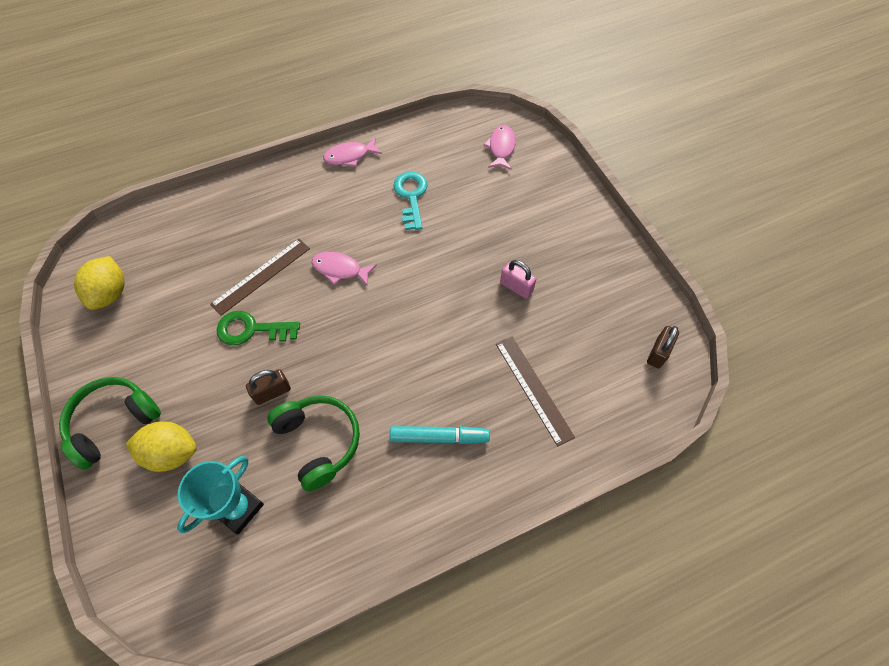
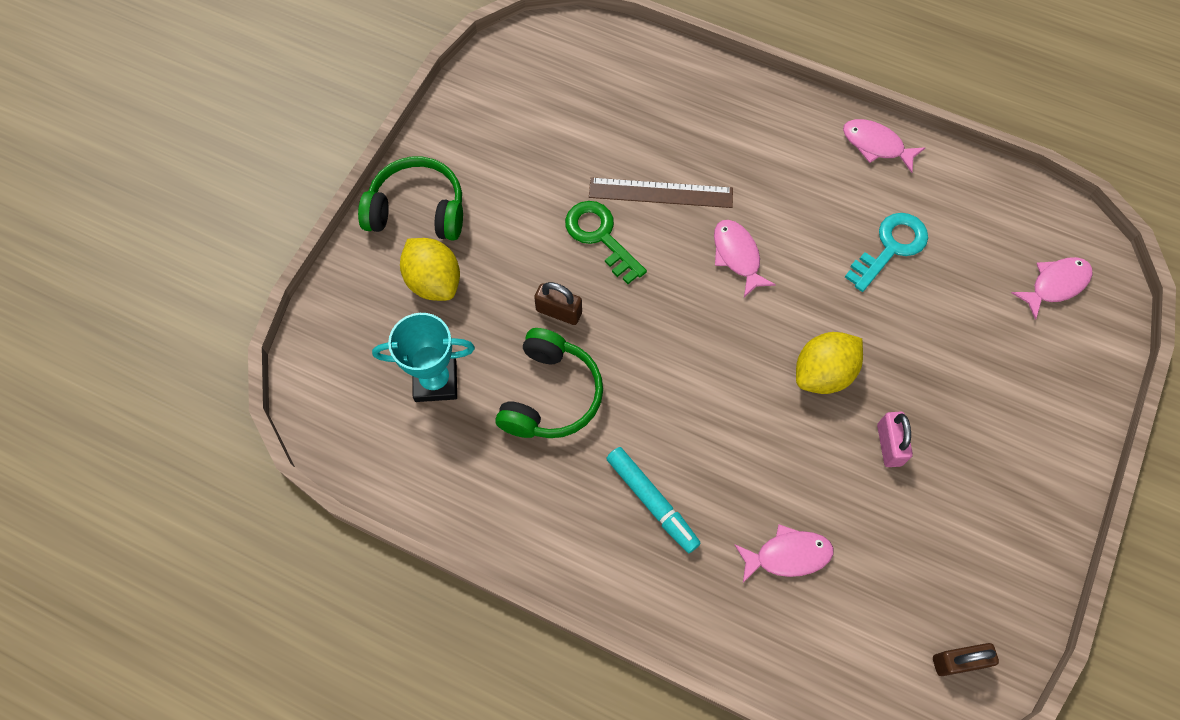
camera: 50 degrees right, 5 degrees up
(110, 293) = (522, 88): yellow lemon -> yellow lemon (823, 373)
(533, 389) = (787, 555): brown ruler -> pink fish

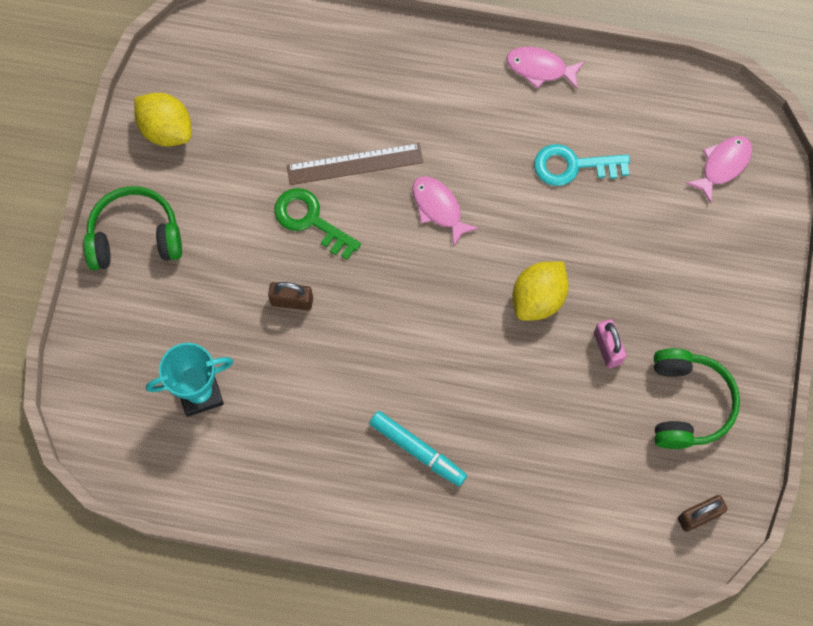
camera: 15 degrees left, 5 degrees up
(434, 281) = (170, 301): yellow lemon -> yellow lemon (166, 129)
(550, 395) = (305, 379): green headphones -> green headphones (687, 403)
(787, 555) = (542, 466): pink fish -> none
(890, 247) = (573, 166): turquoise key -> turquoise key turned 120 degrees counterclockwise

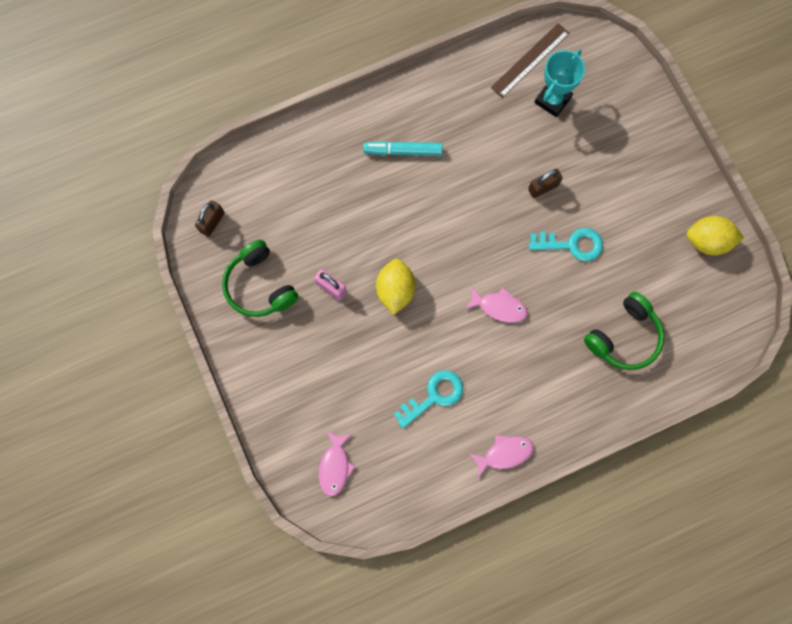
camera: 145 degrees right, 5 degrees up
(135, 237) = (667, 162): green headphones -> green headphones (624, 337)
(310, 220) = (571, 244): green key -> turquoise key
(355, 164) = (573, 299): brown ruler -> brown ruler (530, 60)

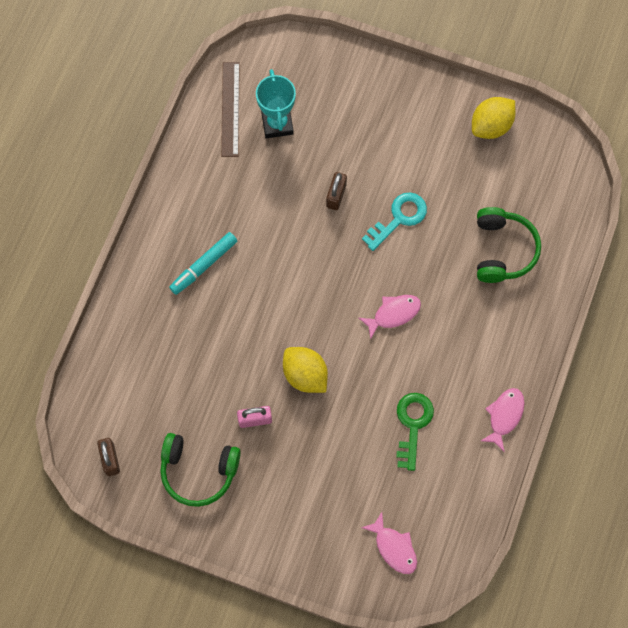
camera: 45 degrees left, 5 degrees down
(434, 396) = (413, 425): turquoise key -> green key

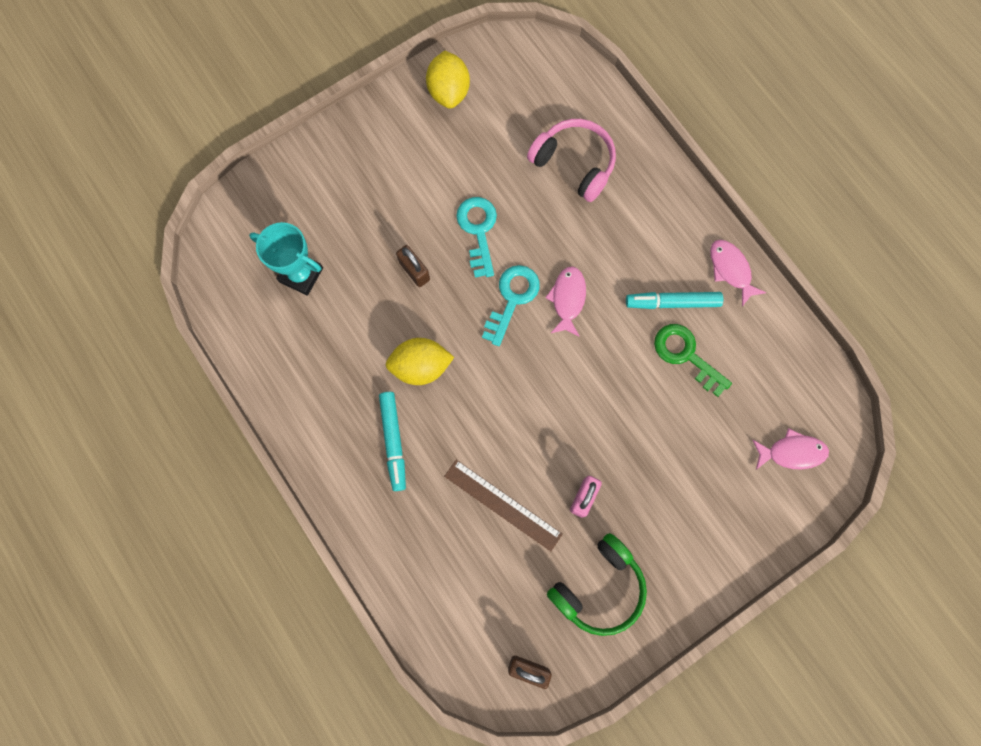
camera: 55 degrees left, 5 degrees up
(230, 109) = (251, 308): brown ruler -> brown ruler (502, 505)
(305, 375) = (571, 420): yellow lemon -> yellow lemon (421, 366)
(365, 275) = (512, 299): none -> turquoise key
(446, 389) = (672, 302): none -> turquoise marker
(502, 250) = (574, 164): green headphones -> pink headphones

